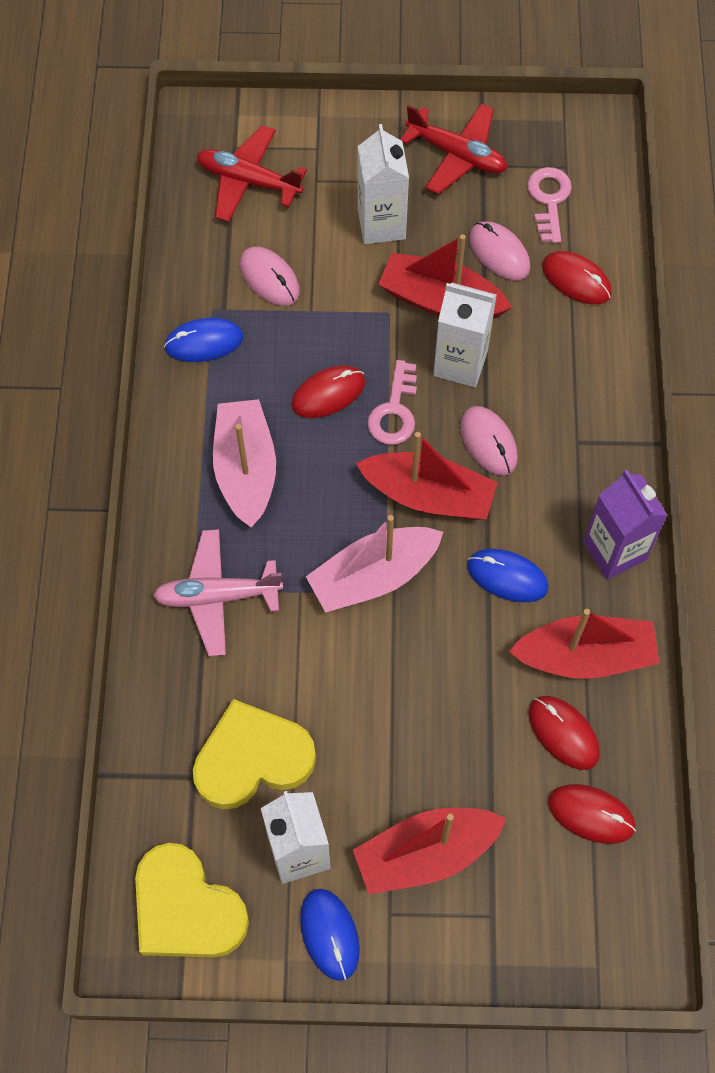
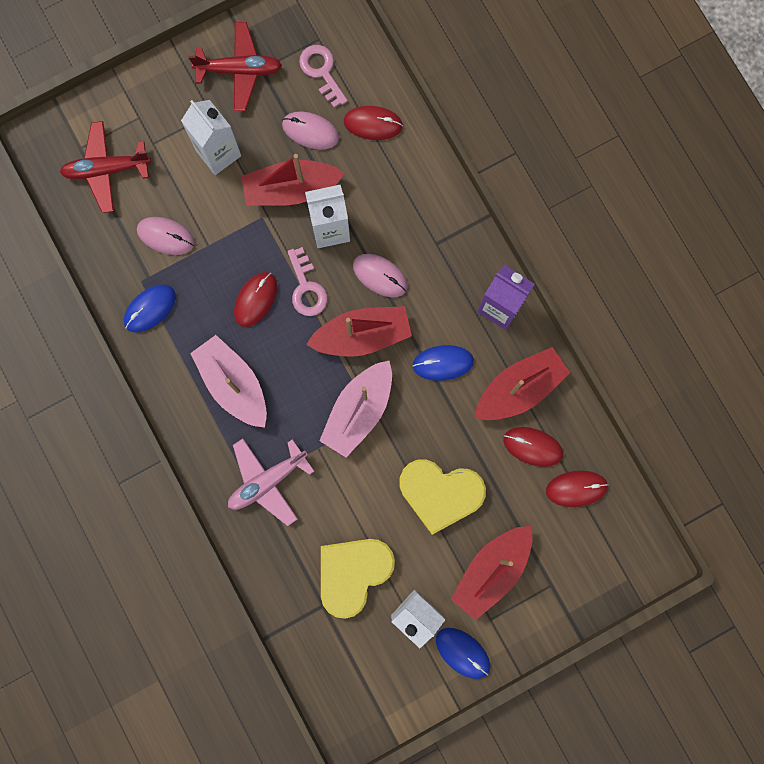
camera: 30 degrees left, 15 degrees up
(186, 908) = (368, 688): yellow heart -> yellow heart (440, 493)

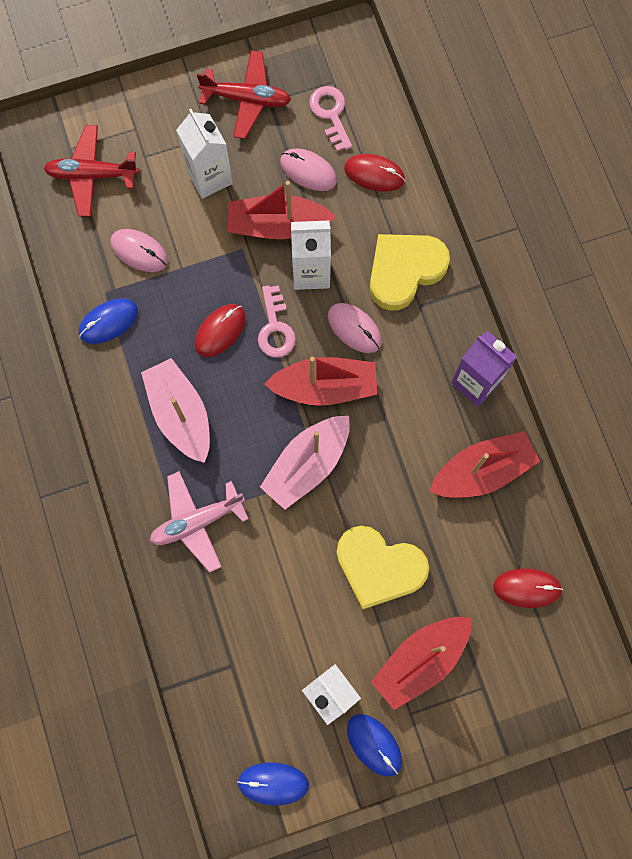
camera: 10 degrees right, 5 degrees down
(353, 573) = (270, 636): yellow heart -> yellow heart (404, 271)
(443, 363) = (405, 430): blue mouse -> blue mouse (273, 783)
(533, 447) = (487, 535): red mouse -> none

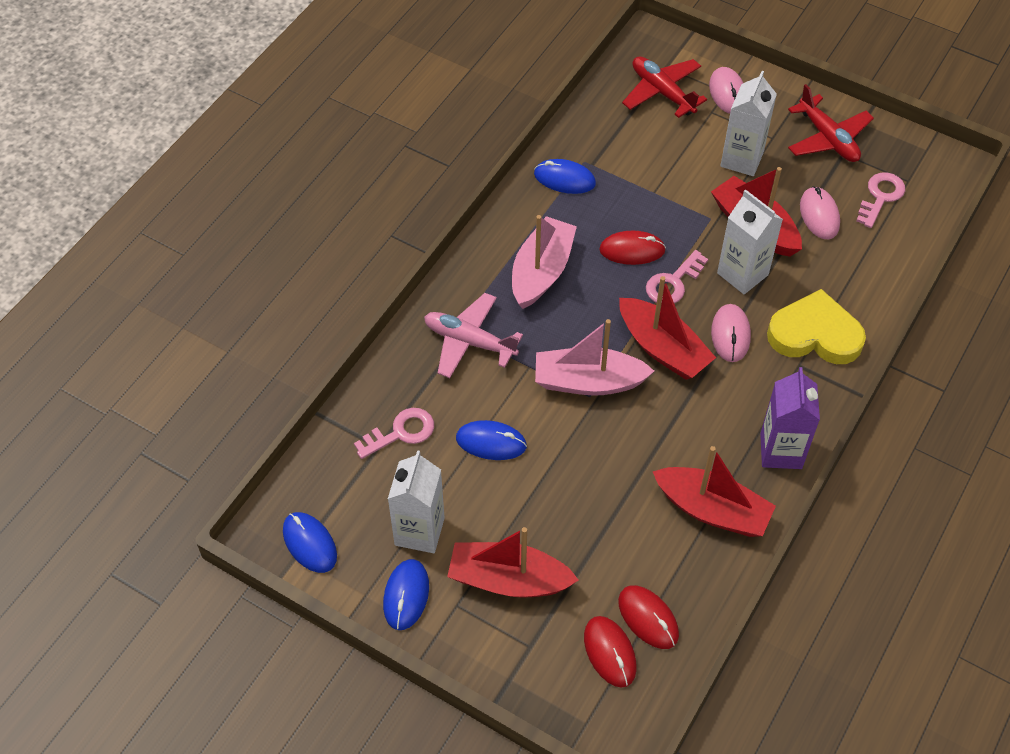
camera: 50 degrees right, 20 degrees down
(139, 251) = (637, 159): pink mouse -> pink mouse (727, 93)
(234, 639) = (401, 432): none -> pink key
(299, 579) = (491, 442): none -> blue mouse
(374, 174) = (868, 258): red mouse -> red mouse (610, 652)
(379, 567) = (556, 492): yellow heart -> none

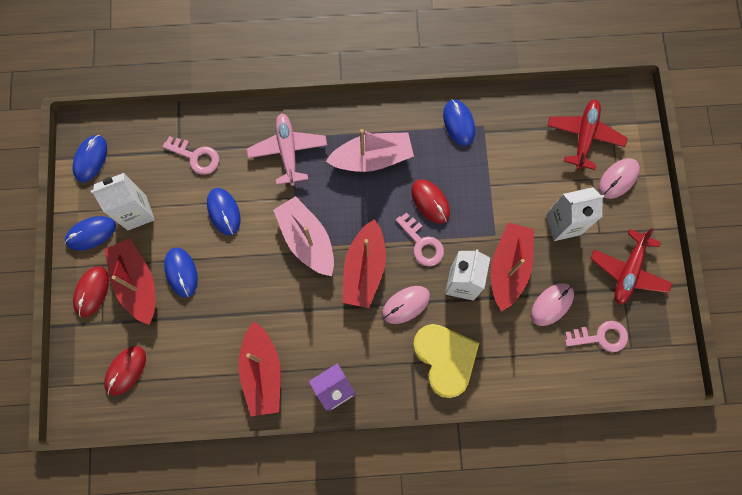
camera: 55 degrees right, 20 degrees up
(531, 525) = (181, 272): none -> blue mouse
(648, 618) = (162, 379): red mouse -> red mouse (91, 291)
(673, 283) = (422, 243): pink key -> pink key turned 135 degrees counterclockwise

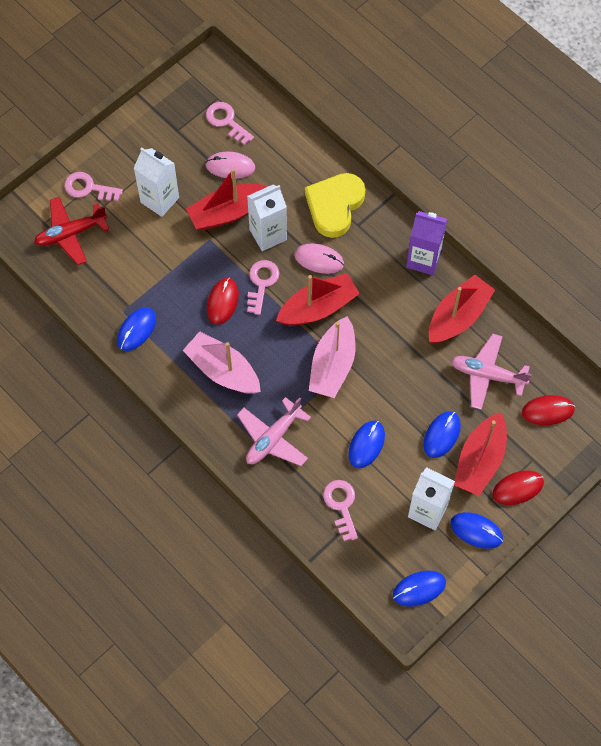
camera: 130 degrees left, 10 degrees down
(195, 350) = (487, 375): none -> pink plane
(618, 179) = (88, 188): pink mouse -> pink key
(628, 271) = (159, 135): red plane -> none

